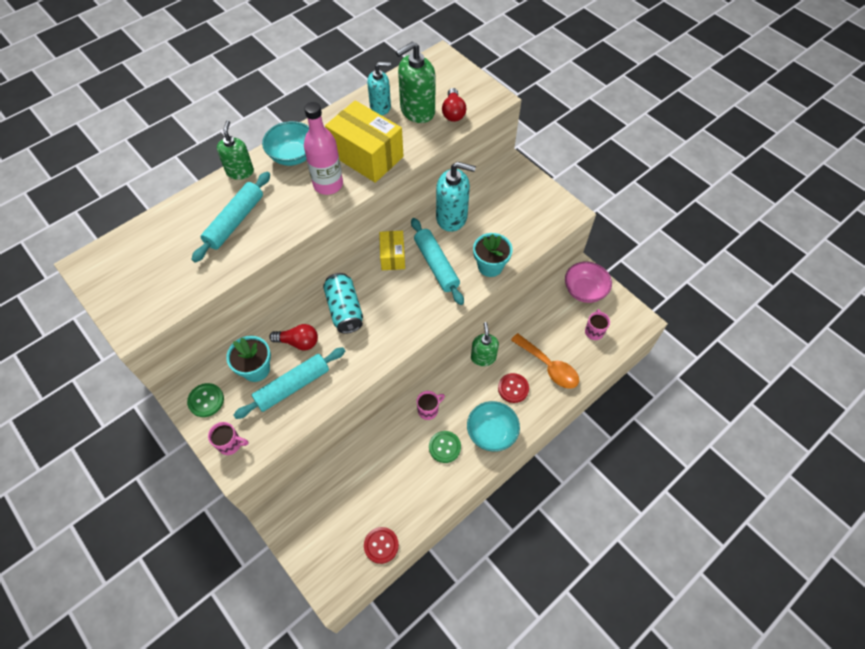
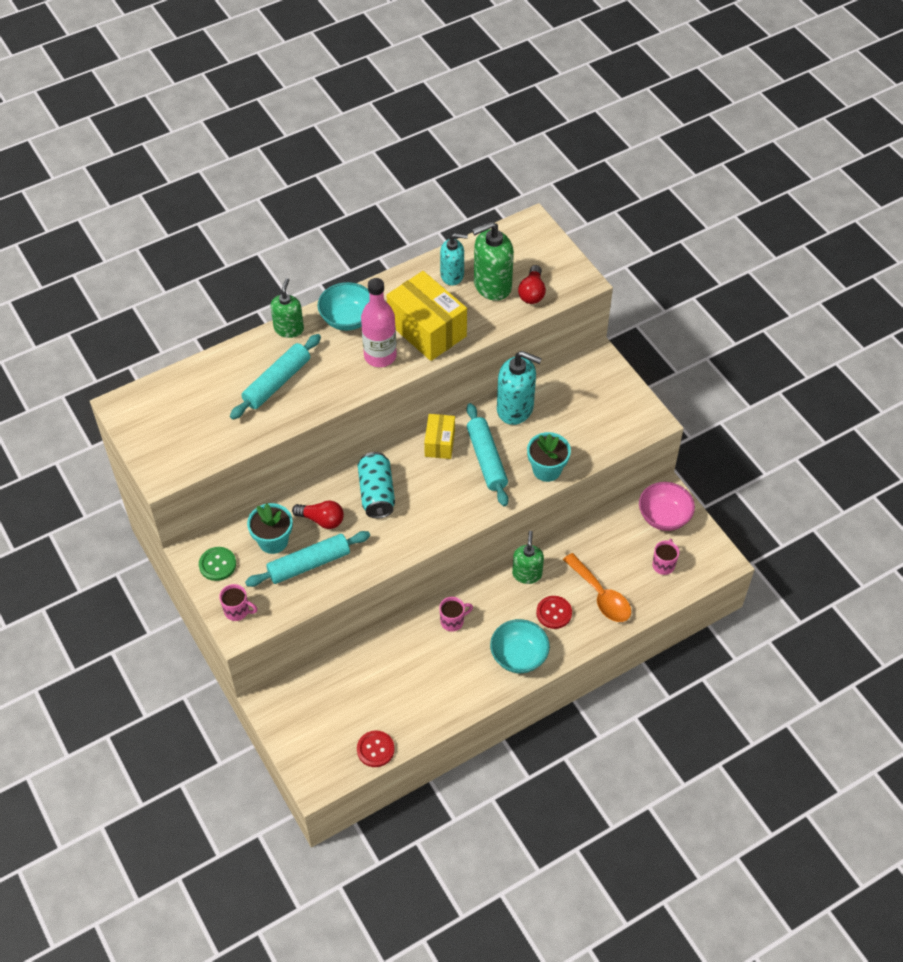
camera: 10 degrees right, 5 degrees down
(444, 447) = (463, 662): green button -> none

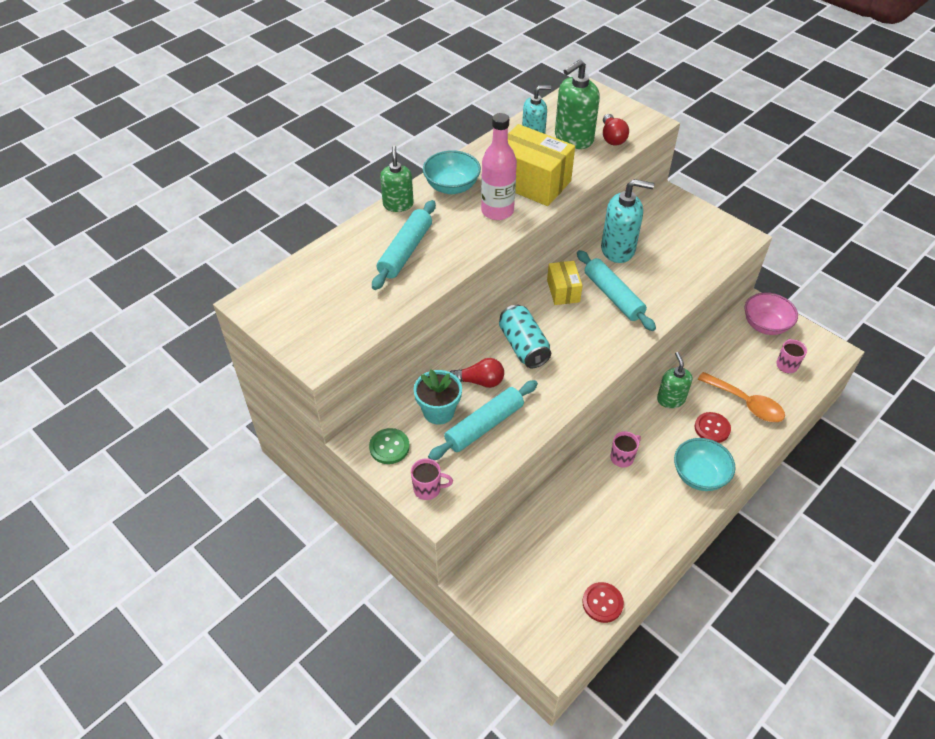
camera: 15 degrees left, 5 degrees down
(547, 469) = (672, 293): turquoise flower pot -> none

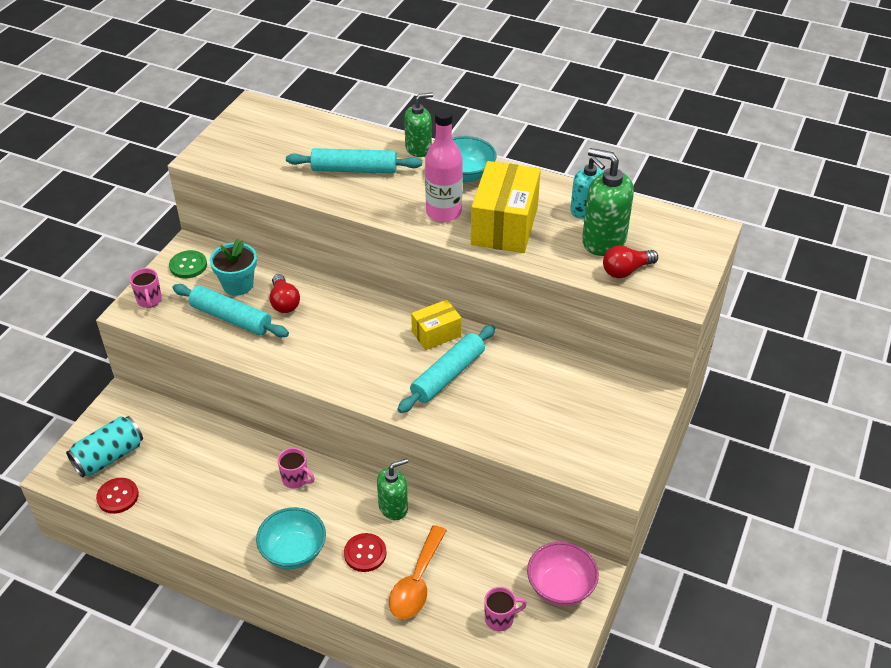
camera: 70 degrees right, 5 degrees down
(523, 346) = (342, 322): turquoise can -> turquoise can (109, 457)
(618, 249) = (527, 365): turquoise soap dispenser -> none

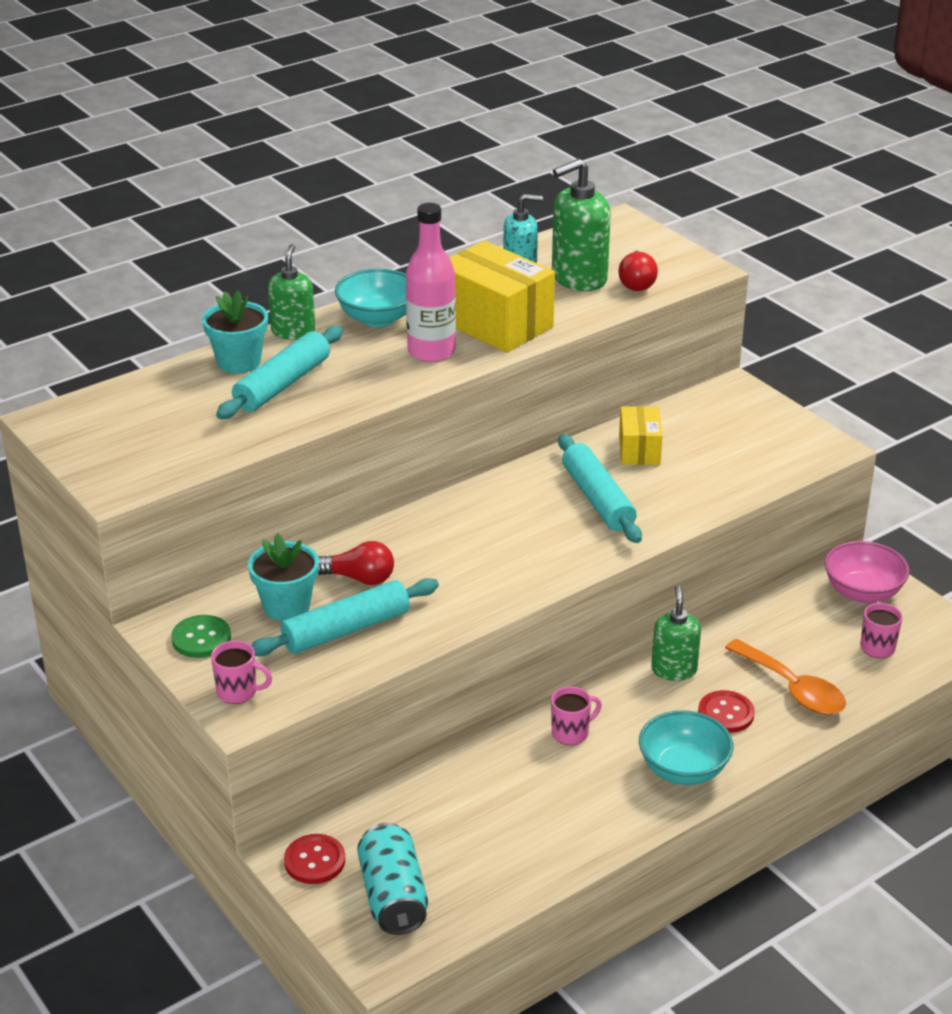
camera: 60 degrees left, 10 degrees down
(118, 496) = (474, 906): red button -> red button (314, 861)
(366, 143) = (239, 362): none -> turquoise flower pot
(436, 334) = (524, 485): yellow box -> yellow box (639, 450)

